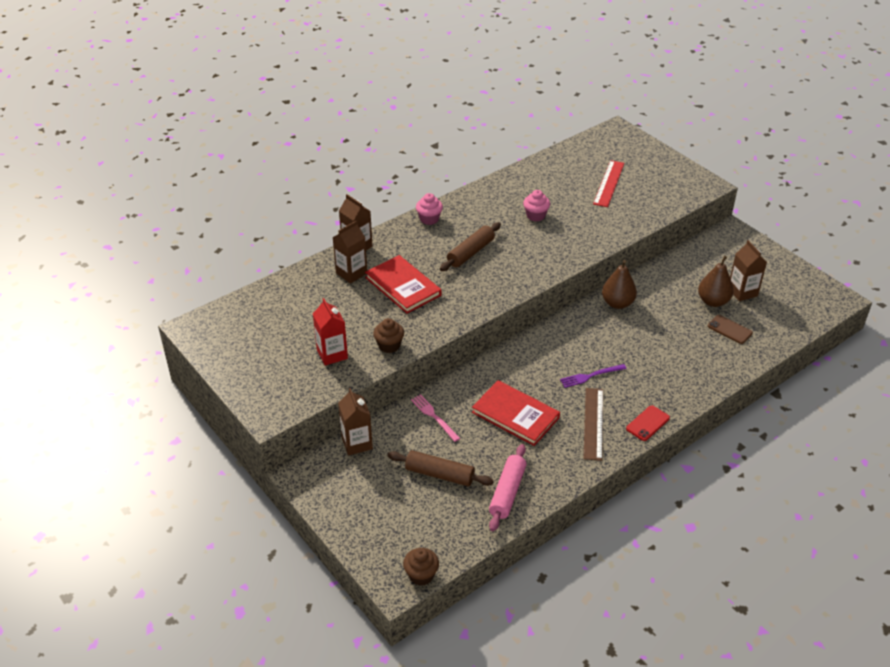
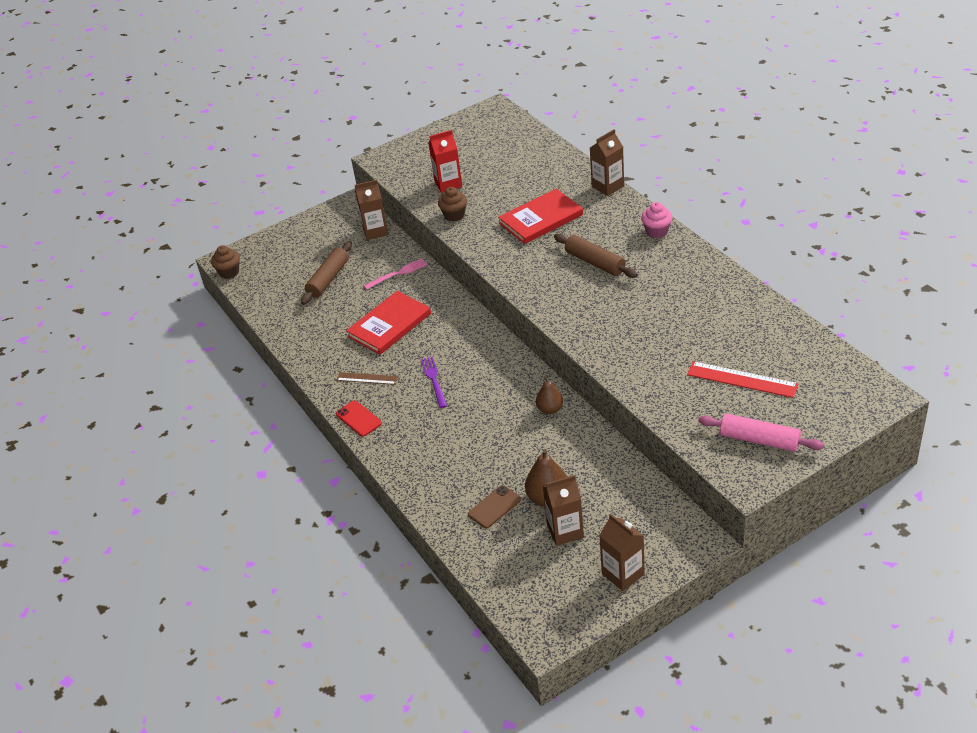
camera: 100 degrees right, 0 degrees up
(351, 273) = (564, 186): brown carton -> brown carton (623, 574)
(507, 492) = (297, 319): pink rolling pin -> pink rolling pin (759, 440)
(535, 216) = (666, 312): pink cupcake -> none
(593, 423) = (367, 378): brown ruler -> brown ruler, size x0.63
(617, 303) = (550, 409): brown pear -> brown pear, size x0.66

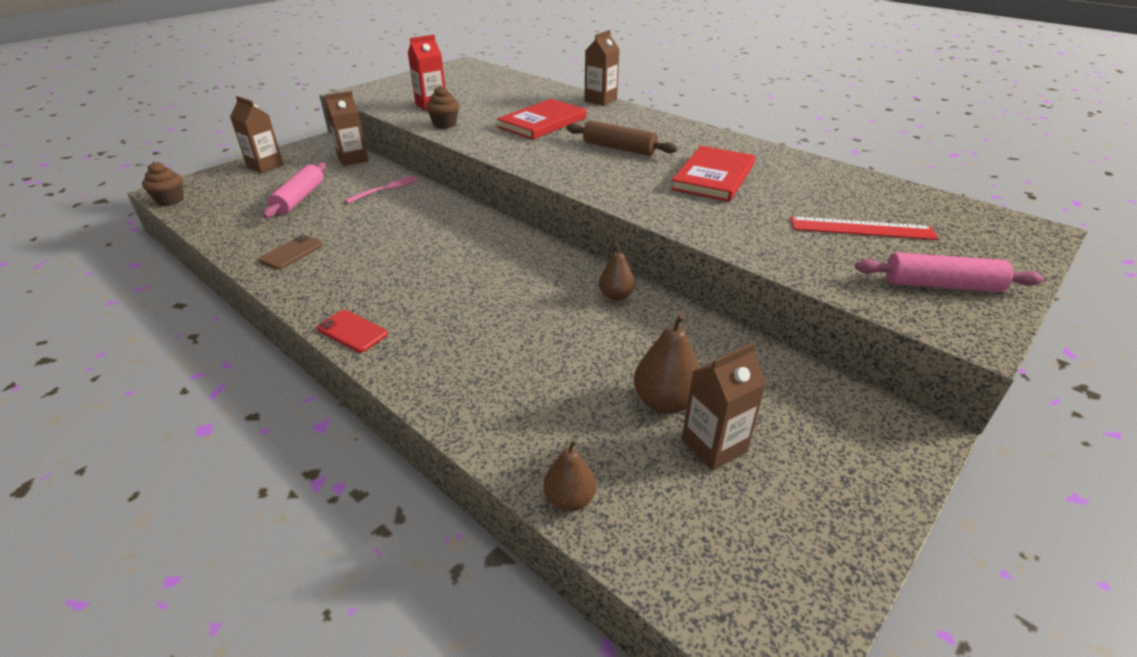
camera: 20 degrees left, 5 degrees down
(328, 279) = (299, 198): brown rolling pin -> pink rolling pin
(367, 378) = (359, 285): brown ruler -> none
(389, 325) = (381, 232): red book -> red book (713, 177)
(434, 380) = (452, 279): purple fork -> none
(467, 550) = (569, 499): none -> brown pear
(494, 507) = (590, 425): brown phone -> brown phone (291, 252)
(623, 574) = (841, 501): brown carton -> brown carton (265, 166)
(657, 231) = (670, 125): pink cupcake -> none

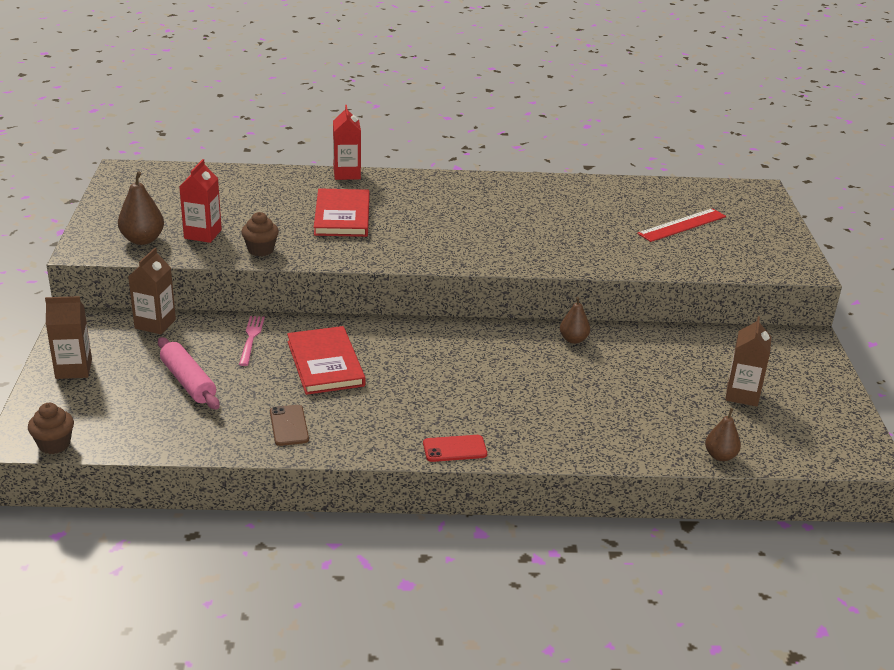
camera: 45 degrees left, 5 degrees down
(600, 100) = (347, 174): brown carton -> red carton
(619, 148) = (446, 219): brown rolling pin -> none
(665, 402) = (691, 386): brown pear -> brown pear (142, 240)
(713, 177) = (548, 219): red book -> red book (325, 363)
(941, 285) = (761, 247): pink rolling pin -> none

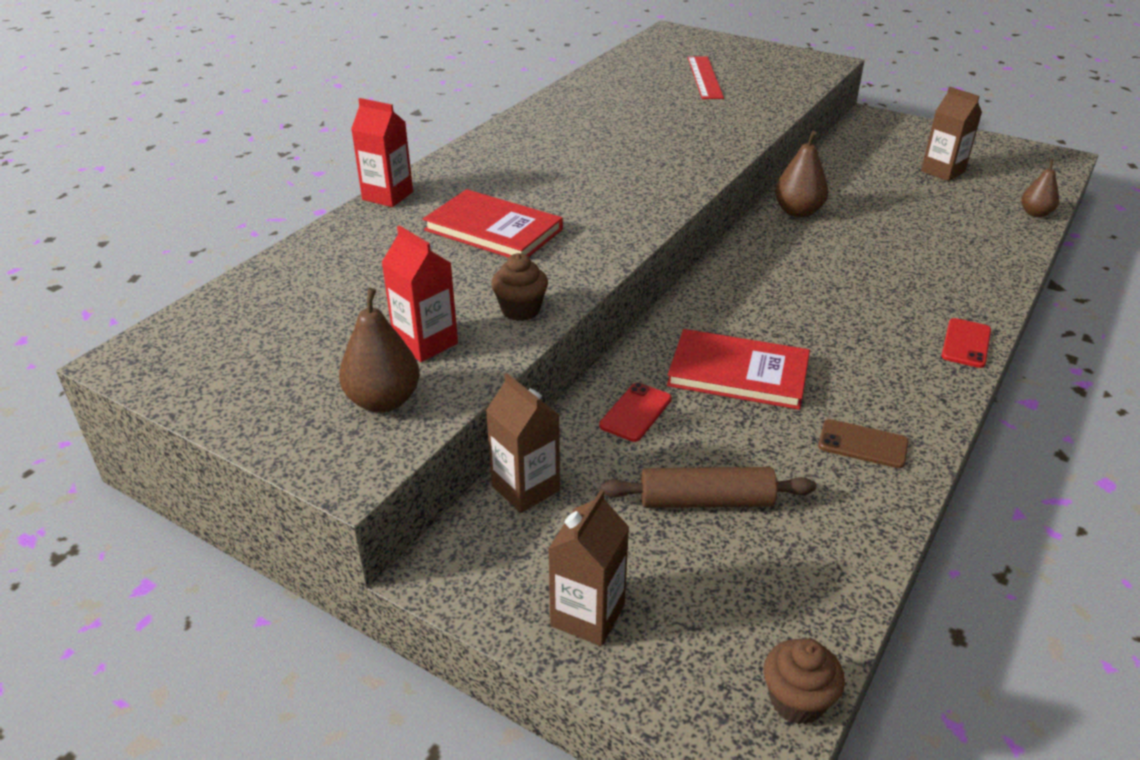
camera: 55 degrees left, 5 degrees up
(188, 382) = (706, 501): pink rolling pin -> brown rolling pin
(251, 338) = (636, 412): pink fork -> red phone
(573, 339) = (798, 212): brown pear -> brown pear, size x1.51

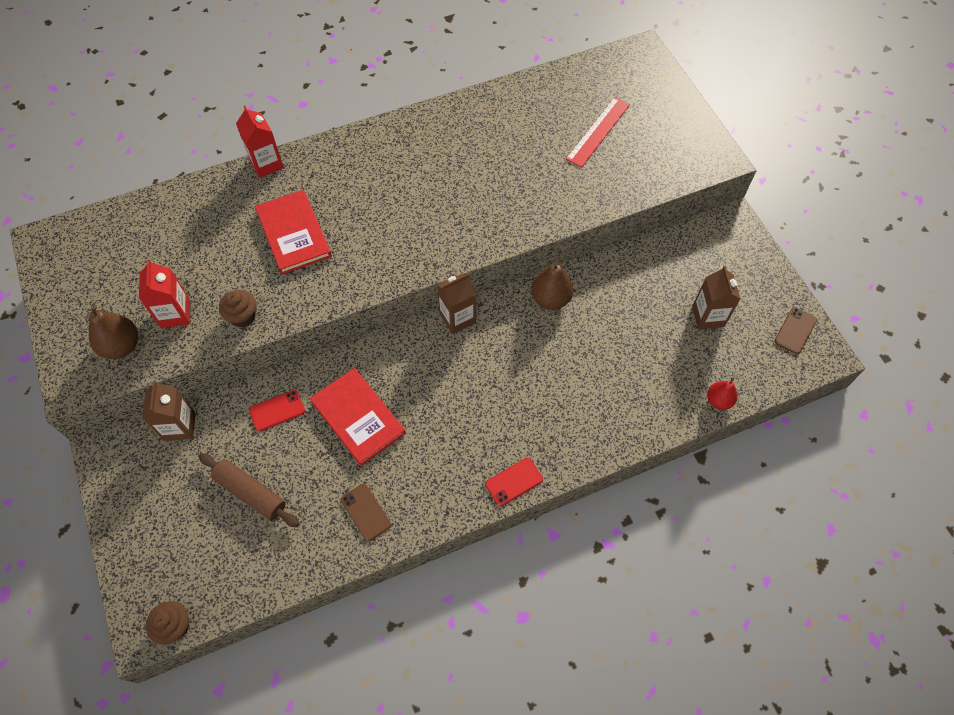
camera: 35 degrees right, 25 degrees up
(587, 615) = (138, 520): brown carton -> brown carton (457, 318)
(1018, 154) = (795, 330): none -> brown phone
(1035, 213) = (718, 400): brown pear -> red pear

